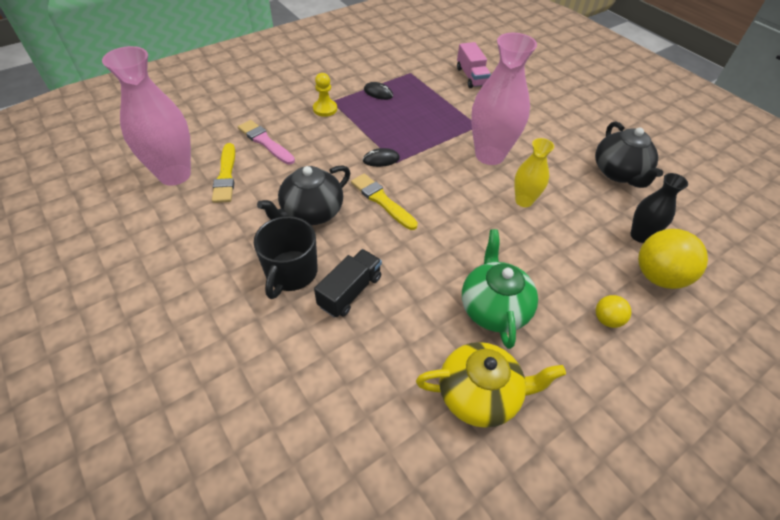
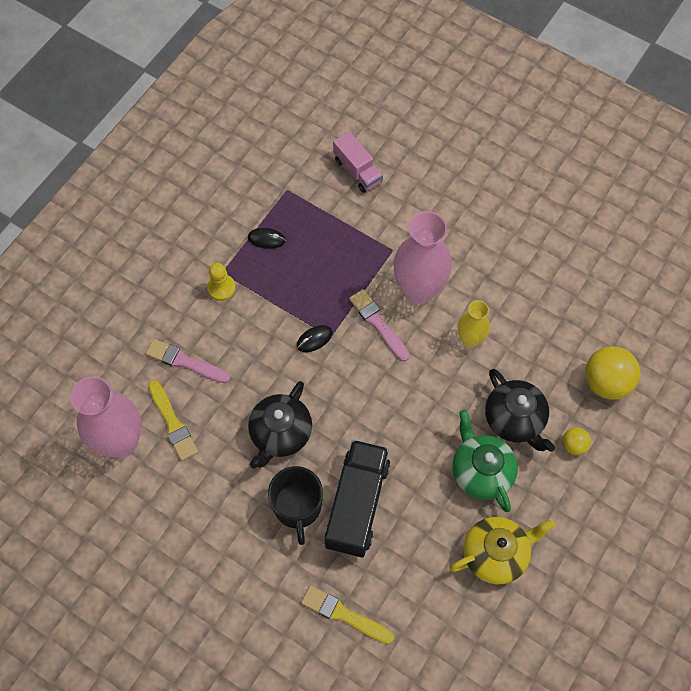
camera: 20 degrees left, 15 degrees up
(350, 291) = (357, 504): black truck -> black truck, size x1.65
(382, 201) = (339, 393): yellow brush -> yellow brush (344, 615)
(442, 166) = (378, 324): none -> pink brush
(619, 173) = (549, 265): black teapot -> black teapot (515, 420)
(639, 235) = (583, 341): black vase -> none

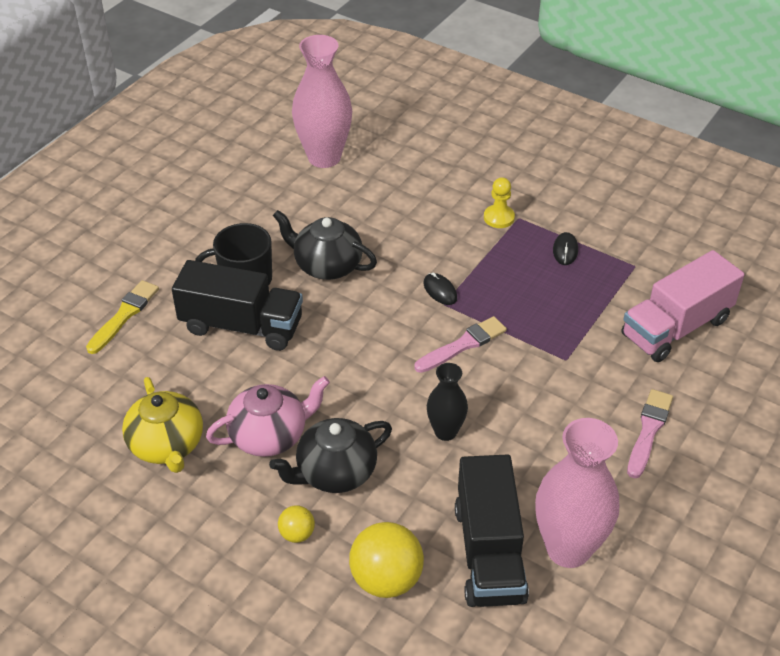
camera: 90 degrees right, 20 degrees down
(172, 422) = (343, 189): yellow brush -> none
(185, 362) = (410, 195): pink brush -> pink brush (648, 431)
(357, 171) = (676, 327): pink truck -> pink truck, size x1.65
(418, 290) = (512, 383): pink vase -> pink vase (568, 549)
(470, 339) = (445, 432): yellow vase -> black vase
(481, 471) = (270, 435): green teapot -> pink teapot
(577, 314) = (489, 553): none -> black truck

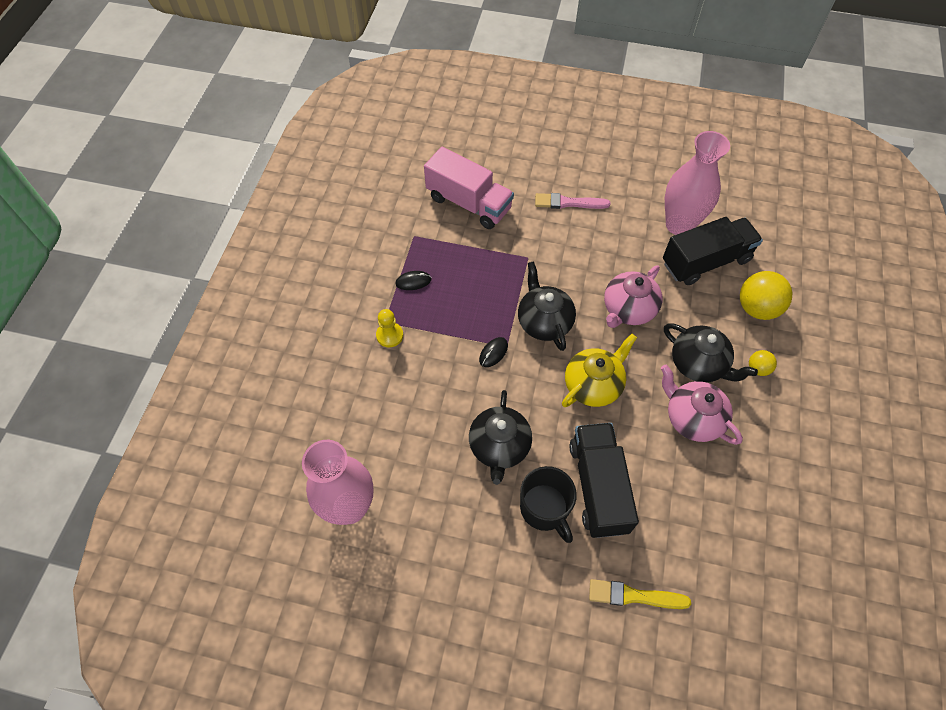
camera: 110 degrees left, 15 degrees up
(167, 445) = (741, 487): yellow teapot -> yellow teapot (593, 385)
(445, 432) = (628, 309): black vase -> pink teapot
(462, 345) = (544, 322): pink brush -> black teapot

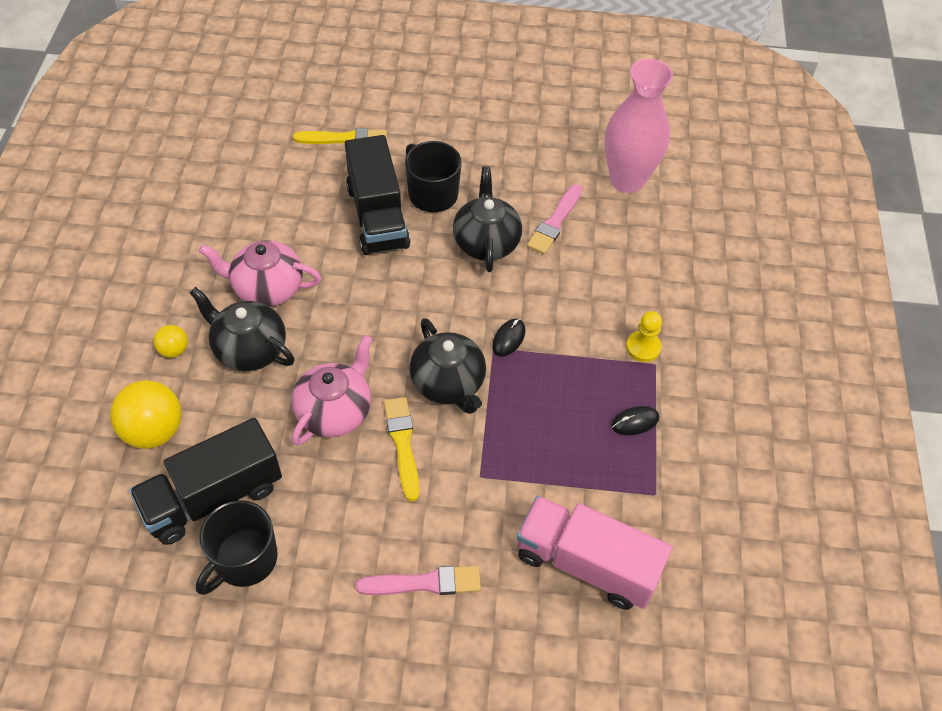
camera: 170 degrees right, 5 degrees down
(432, 463) = (555, 222): none -> pink brush
(579, 282) = (403, 444): none -> yellow brush
(593, 385) = (382, 313): yellow teapot -> none
(679, 225) = (244, 559): pink vase -> black mug
(692, 418) = (267, 288): pink teapot -> pink teapot turned 150 degrees clockwise

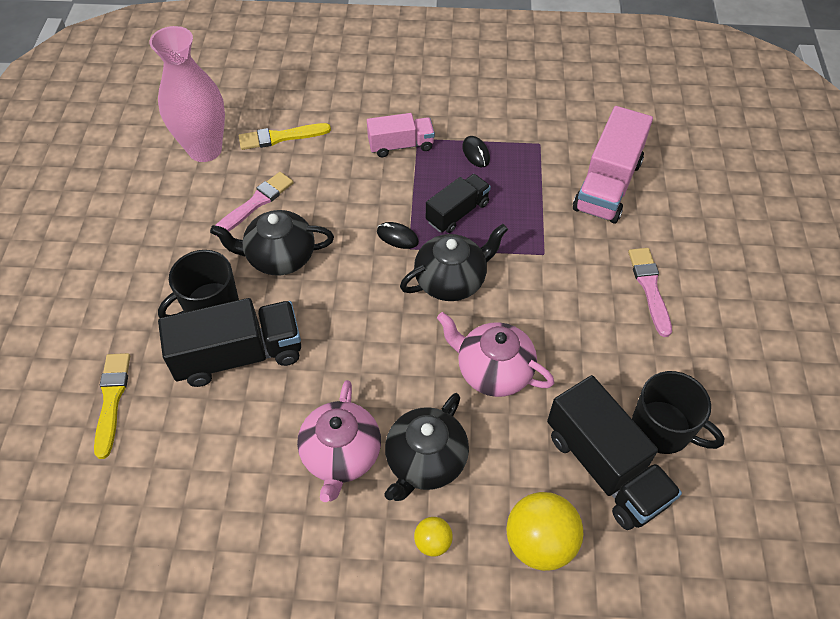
camera: 90 degrees left, 0 degrees up
(403, 444) = (521, 312): yellow brush -> yellow brush (281, 137)
(542, 396) = (457, 212): none -> black truck
(555, 222) = (255, 203): pink brush -> pink brush turned 75 degrees counterclockwise
(643, 347) = (401, 145): yellow pawn -> pink truck

